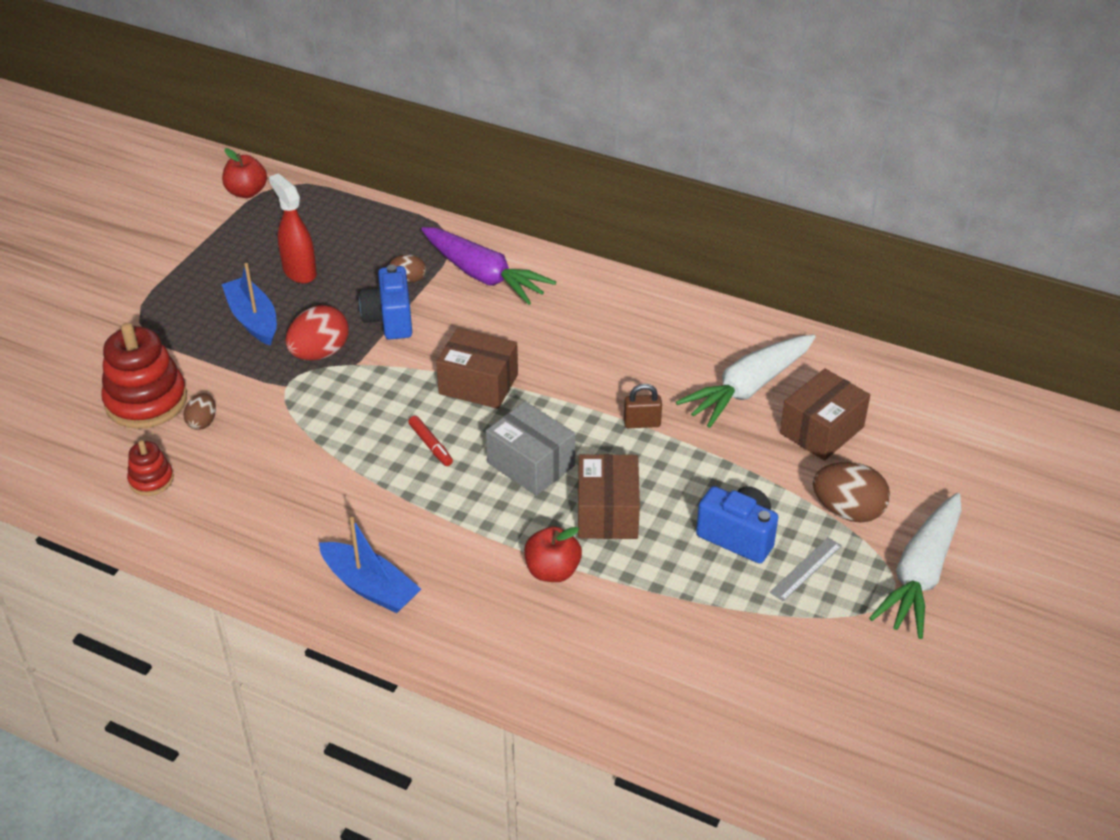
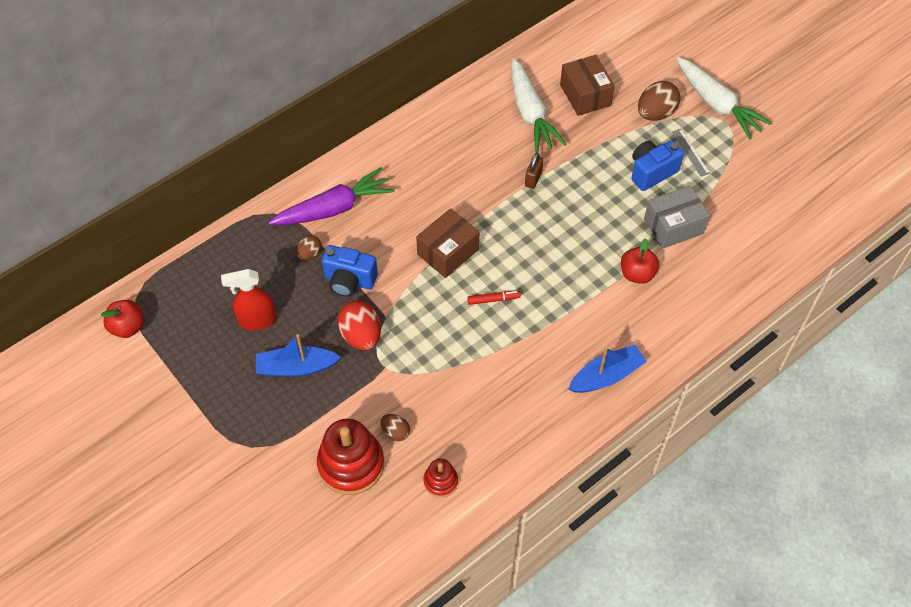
camera: 65 degrees left, 15 degrees up
(531, 464) = (539, 251): grey box -> grey box (673, 226)
(607, 512) = (602, 227): brown box -> none

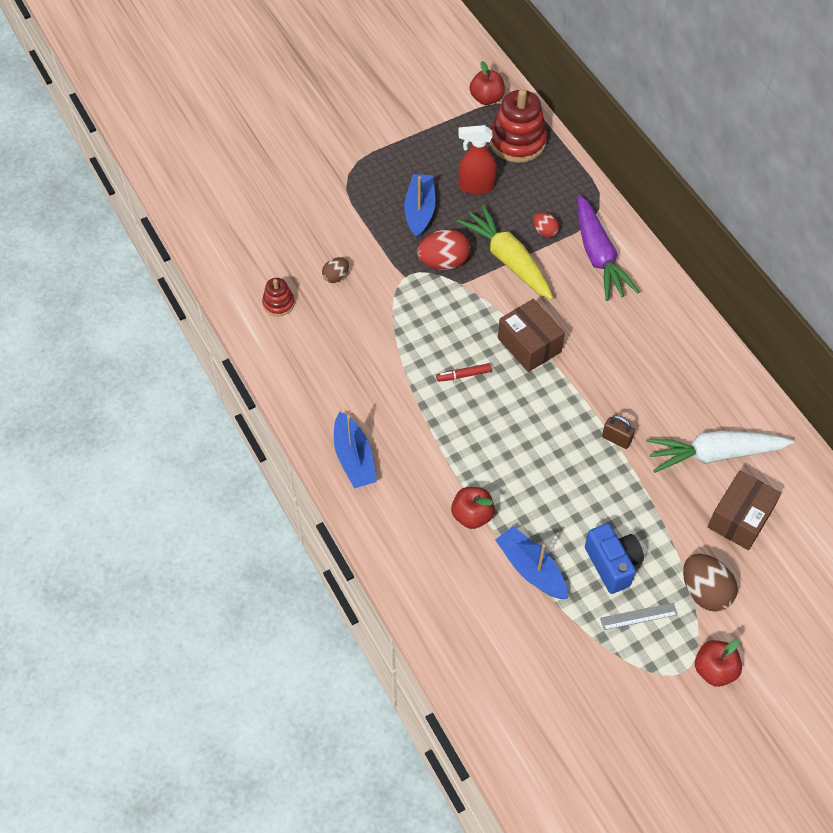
camera: 100 degrees right, 0 degrees up
(257, 320) = (476, 186): red spray bottle -> red spray bottle turned 90 degrees counterclockwise
(309, 254) = (544, 231): brown egg -> red egg
(349, 281) = (508, 259): blue camera -> yellow carrot
(351, 464) = (313, 241): red stacking toy -> red stacking toy (517, 141)
(493, 299) = (464, 375): red marker -> red marker turned 75 degrees clockwise
(585, 95) = (740, 518): brown box -> brown box turned 45 degrees counterclockwise
(673, 226) = (531, 569): grey box -> blue boat
(717, 105) = (714, 670): white carrot -> red apple

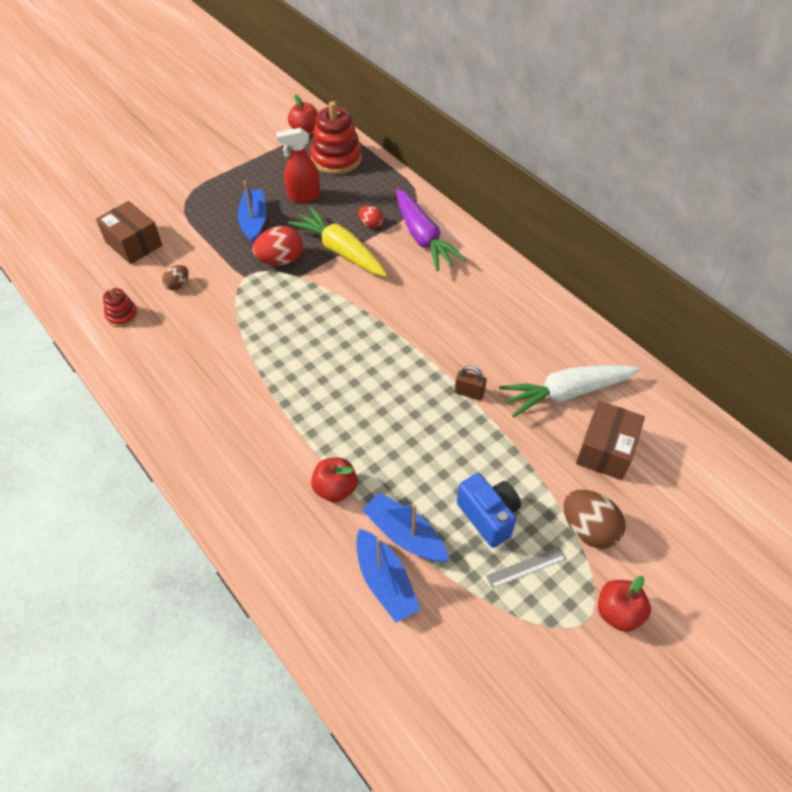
camera: 10 degrees left, 5 degrees down
(354, 458) = (206, 450): blue boat -> blue boat (385, 582)
(464, 375) = (311, 355): red marker -> none
(529, 345) = (371, 320): brown box -> brown box (134, 244)

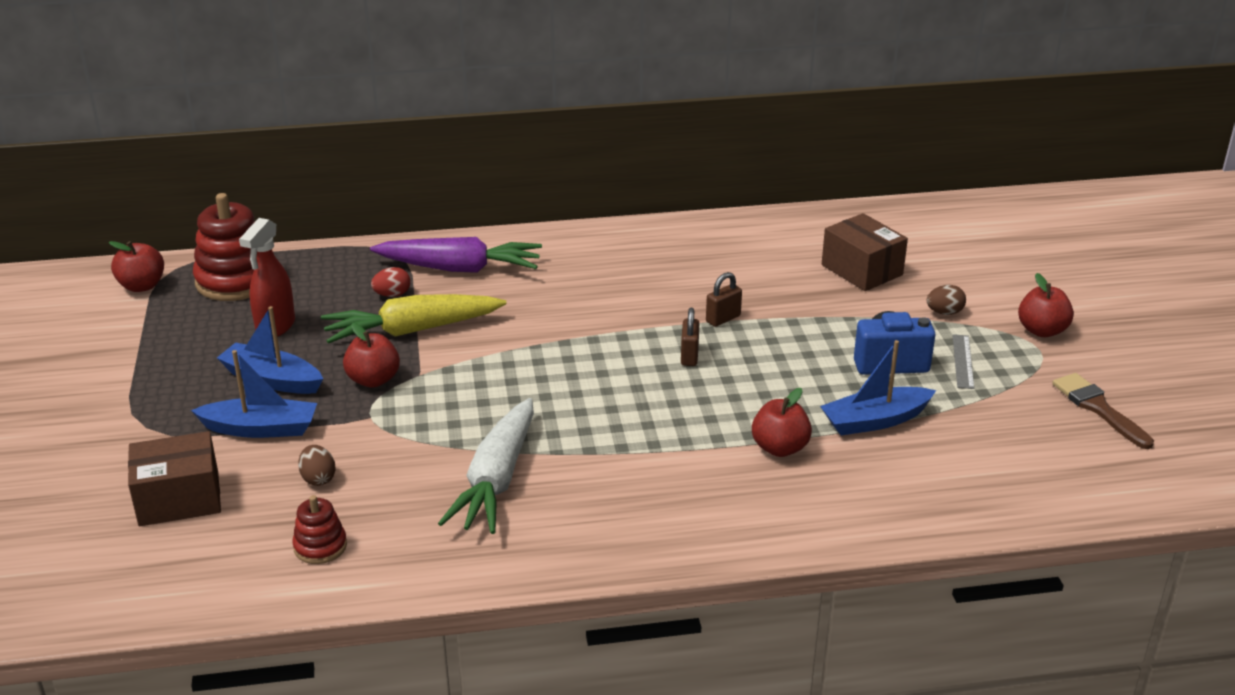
camera: 60 degrees left, 20 degrees down
(280, 260) = (373, 380): red egg -> red apple
(385, 582) = (924, 452): blue boat -> blue boat (261, 429)
(409, 394) = (689, 356): none -> brown padlock
(529, 695) = (1098, 408): none -> brown brush
(565, 393) = (775, 265): white carrot -> white carrot (496, 480)
(588, 529) = (944, 312): brown egg -> brown egg, size x0.56

